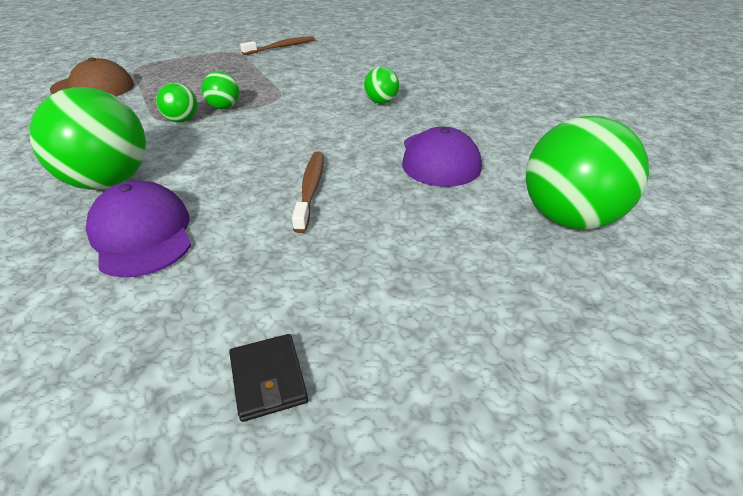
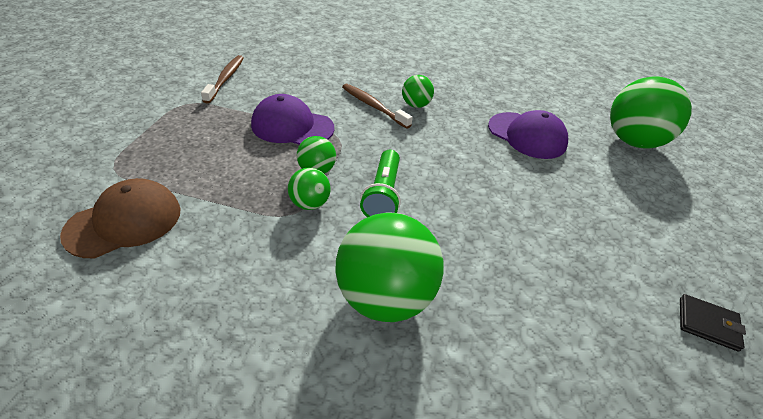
camera: 50 degrees left, 5 degrees up
(142, 234) = (500, 312): purple cap -> purple cap (292, 126)
(231, 137) = (383, 195): none -> green flashlight
(310, 189) = (513, 203): brown toothbrush -> brown toothbrush (373, 106)

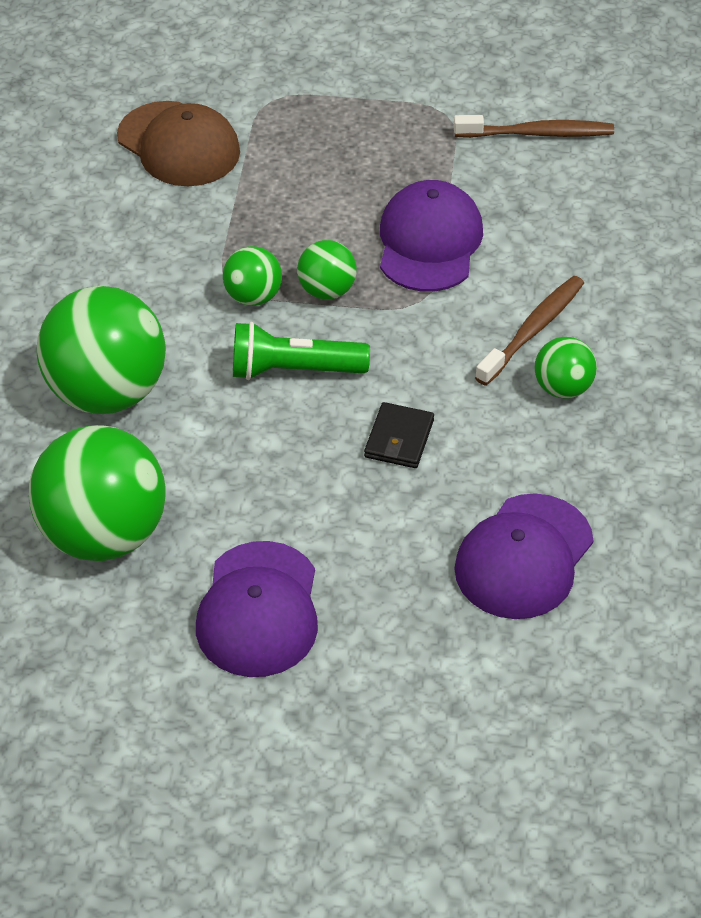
camera: 85 degrees right, 5 degrees up
(581, 237) = (259, 610): none -> purple cap
(633, 141) = (572, 739): green ball -> green ball (103, 535)
(707, 324) = (118, 739): black wallet -> black wallet (399, 439)

